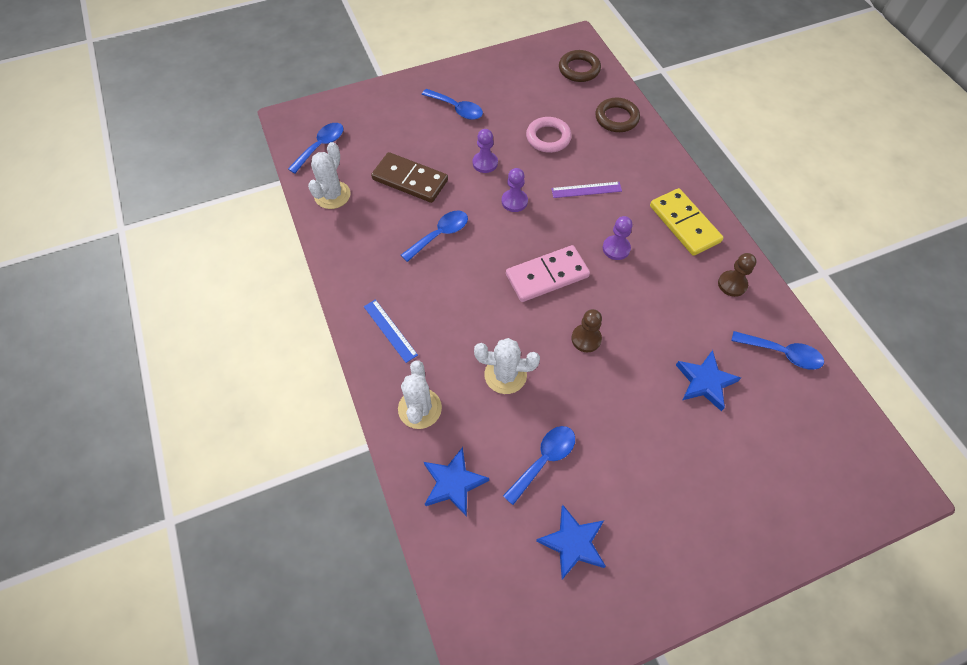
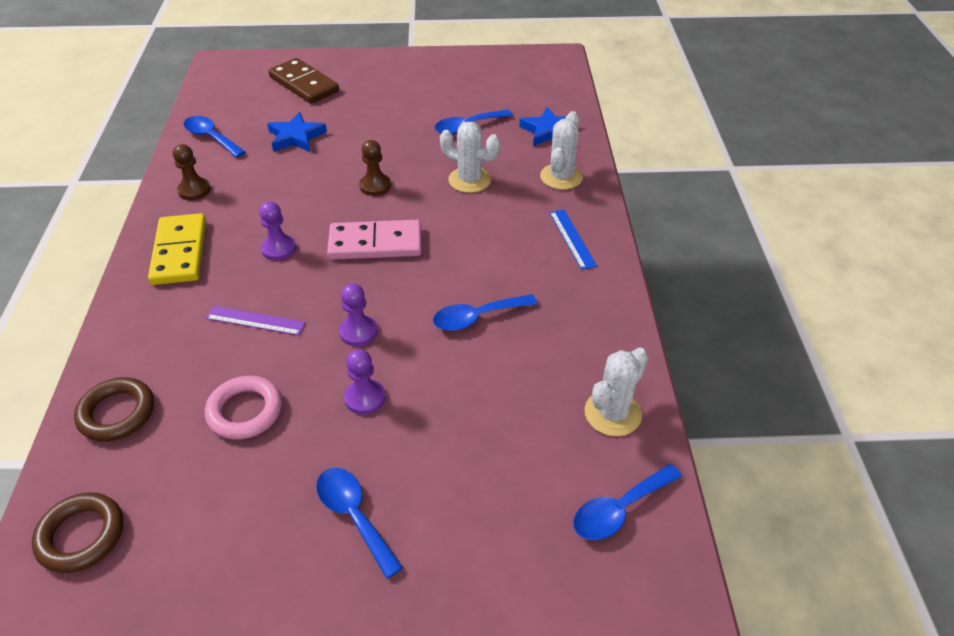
camera: 160 degrees left, 15 degrees down
(410, 180) = (488, 404): brown domino -> brown domino (304, 84)
(573, 543) = (472, 88): blue star -> none

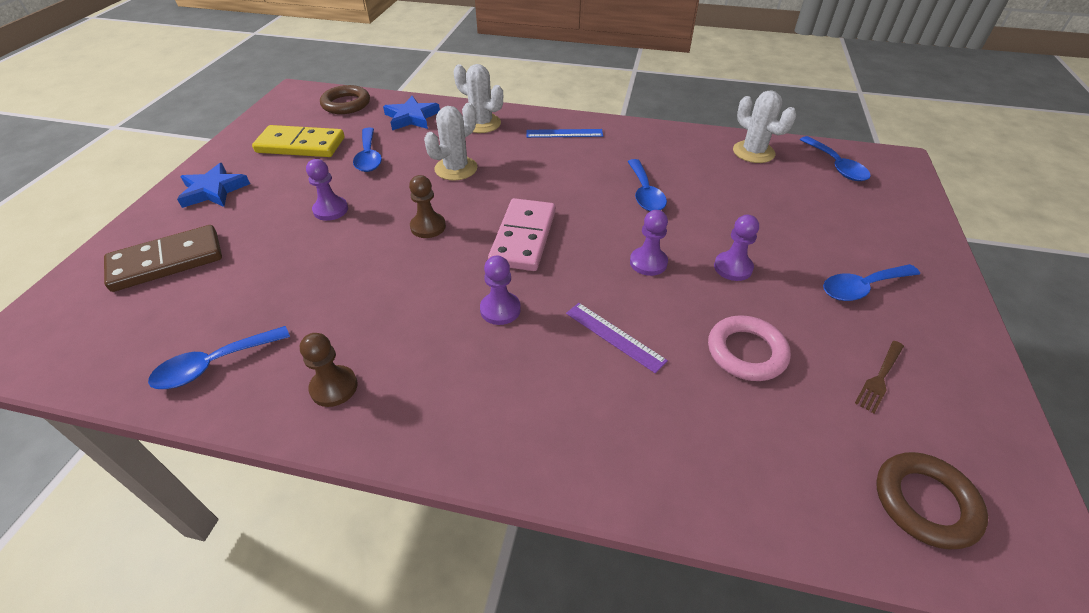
camera: 75 degrees left, 0 degrees up
(117, 413) = (746, 473): brown ring -> brown ring (346, 104)
(179, 252) = (464, 406): yellow domino -> yellow domino (300, 145)
(220, 518) = (880, 377): none -> brown fork
(255, 320) = (614, 336): purple ruler -> purple ruler turned 75 degrees counterclockwise
(296, 137) = (285, 278): blue star -> blue star (213, 190)
(383, 131) = (331, 210): none -> purple pawn

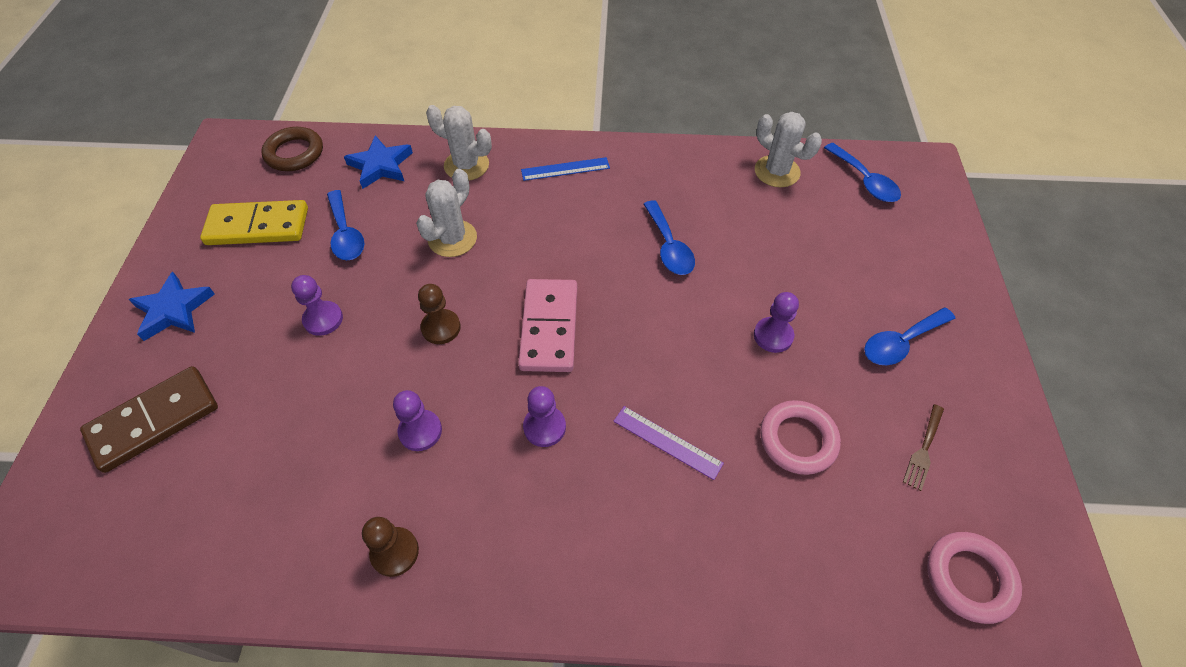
camera: 10 degrees left, 10 degrees up
(213, 365) = (257, 547): blue spoon -> none
(648, 262) = (686, 342): purple pawn -> purple pawn (420, 431)
(925, 503) = (969, 578): brown ring -> pink ring

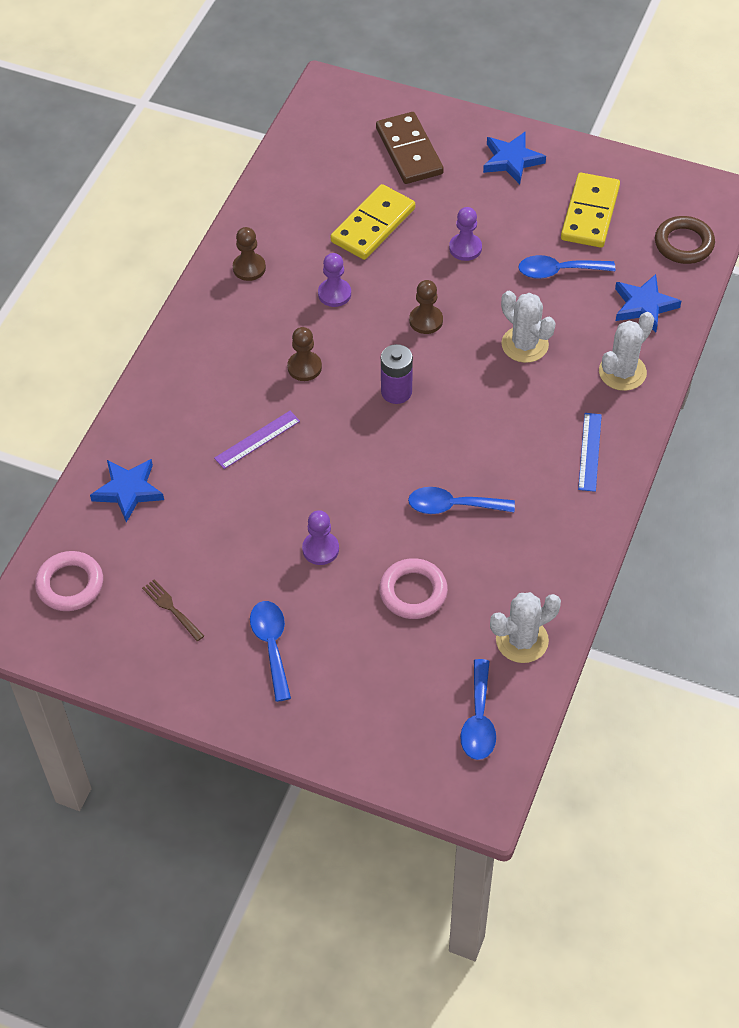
camera: 110 degrees right, 0 degrees up
(295, 423) = (373, 225): none -> yellow domino
(544, 427) = (304, 367): purple pawn -> brown pawn
(549, 327) = (396, 392): pink domino -> purple battery
(798, 440) = (219, 525): pink ring -> pink ring (413, 592)
(807, 564) = (128, 490): none -> blue star
(865, 181) = (478, 720): blue spoon -> blue spoon turned 75 degrees counterclockwise

